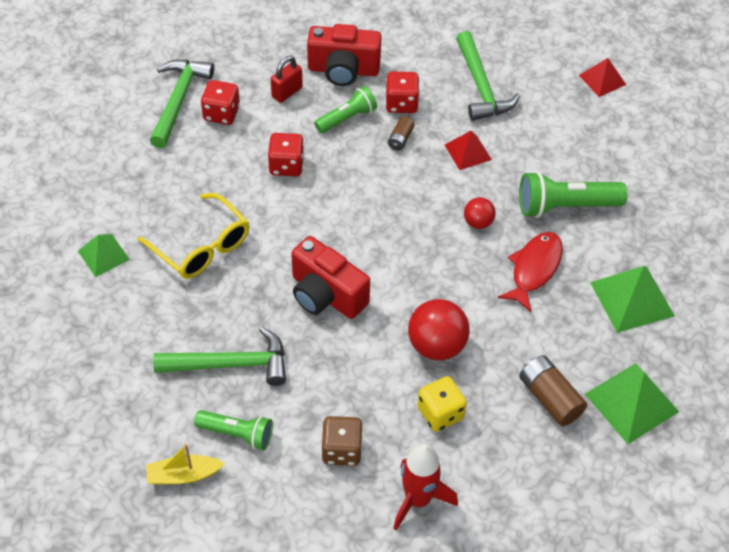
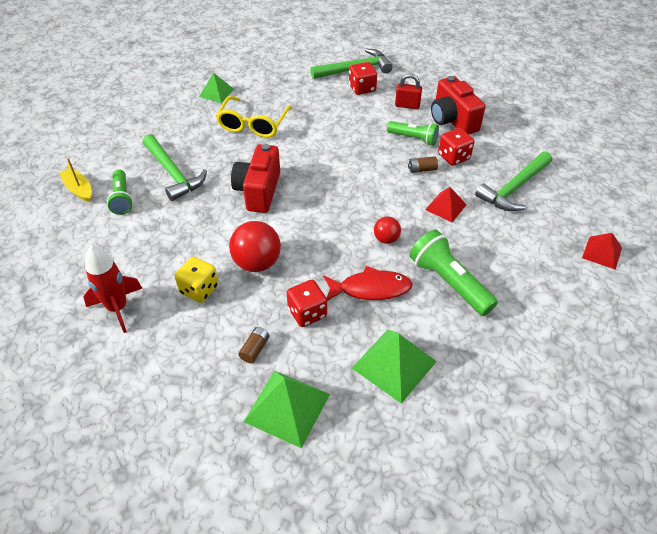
camera: 60 degrees right, 5 degrees down
(286, 165) = (348, 130): red dice -> red dice (307, 313)
(341, 450) = (137, 251): brown dice -> none
(549, 398) = (255, 349): brown battery -> brown battery, size x0.57

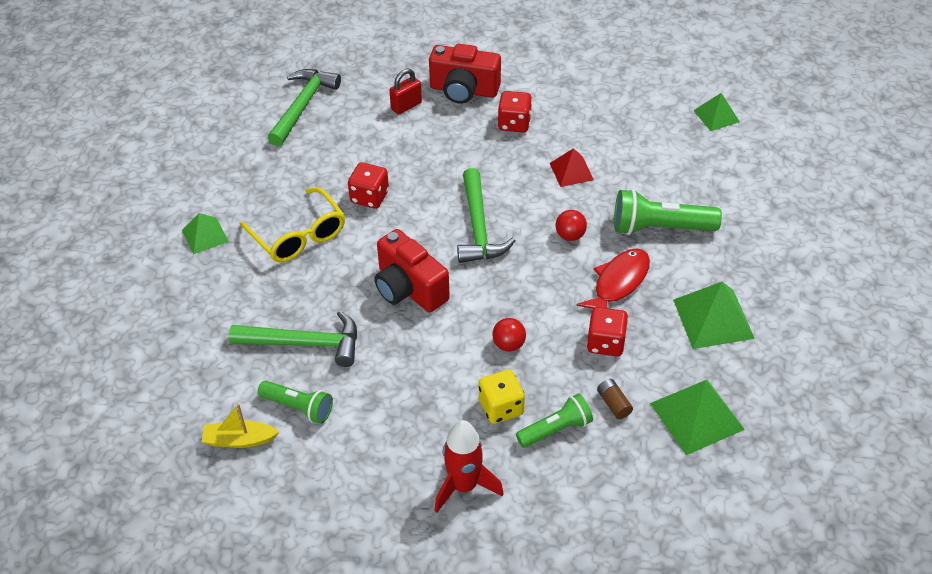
camera: 50 degrees left, 0 degrees up
(257, 263) = (508, 344): red ball -> red ball, size x0.56
(362, 88) = (340, 120): red dice -> red dice (369, 197)
(413, 138) = (459, 133): green flashlight -> green flashlight (556, 429)
(422, 169) = (507, 155): brown battery -> none
(514, 188) = (594, 113): green hammer -> green hammer (478, 227)
(602, 252) = (716, 116): red pyramid -> green pyramid

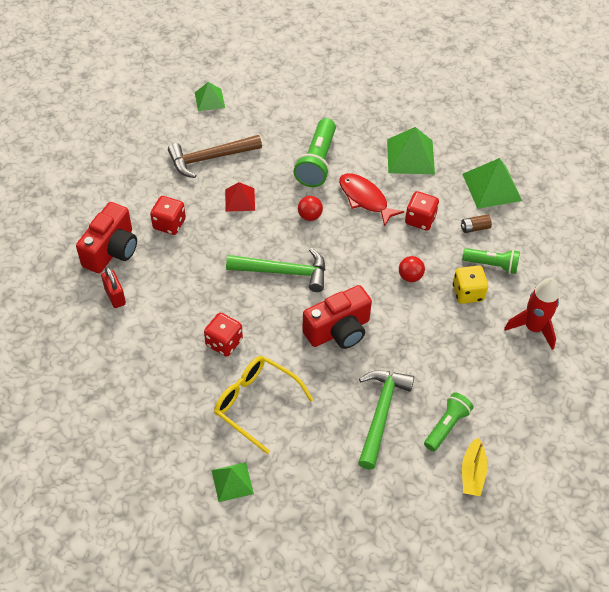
camera: 80 degrees left, 5 degrees up
(299, 236) = (255, 403): yellow glasses -> yellow glasses turned 120 degrees counterclockwise
(303, 106) = (81, 379): green hammer -> none
(556, 429) = (492, 265): green flashlight -> green flashlight turned 120 degrees clockwise
(624, 135) = (210, 158): none -> brown hammer

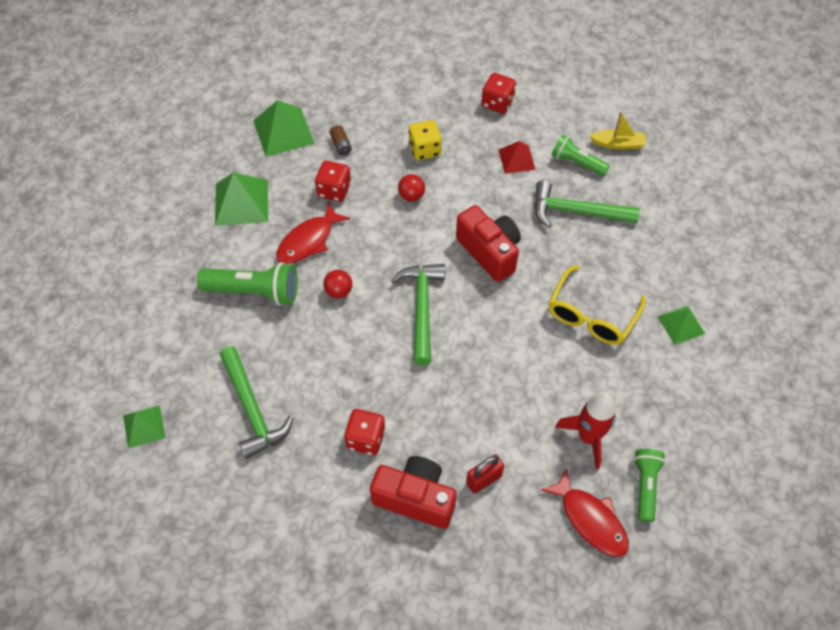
camera: 95 degrees left, 5 degrees up
(61, 365) = (590, 519): none -> red fish
(210, 158) = (252, 409): brown hammer -> green hammer
(224, 342) = (525, 354): red dice -> red dice (497, 103)
(240, 199) = (319, 366): red pyramid -> red pyramid (516, 159)
(492, 265) = (387, 131): green flashlight -> green flashlight (645, 486)
(533, 328) = (457, 102): red rocket -> red rocket (588, 437)

